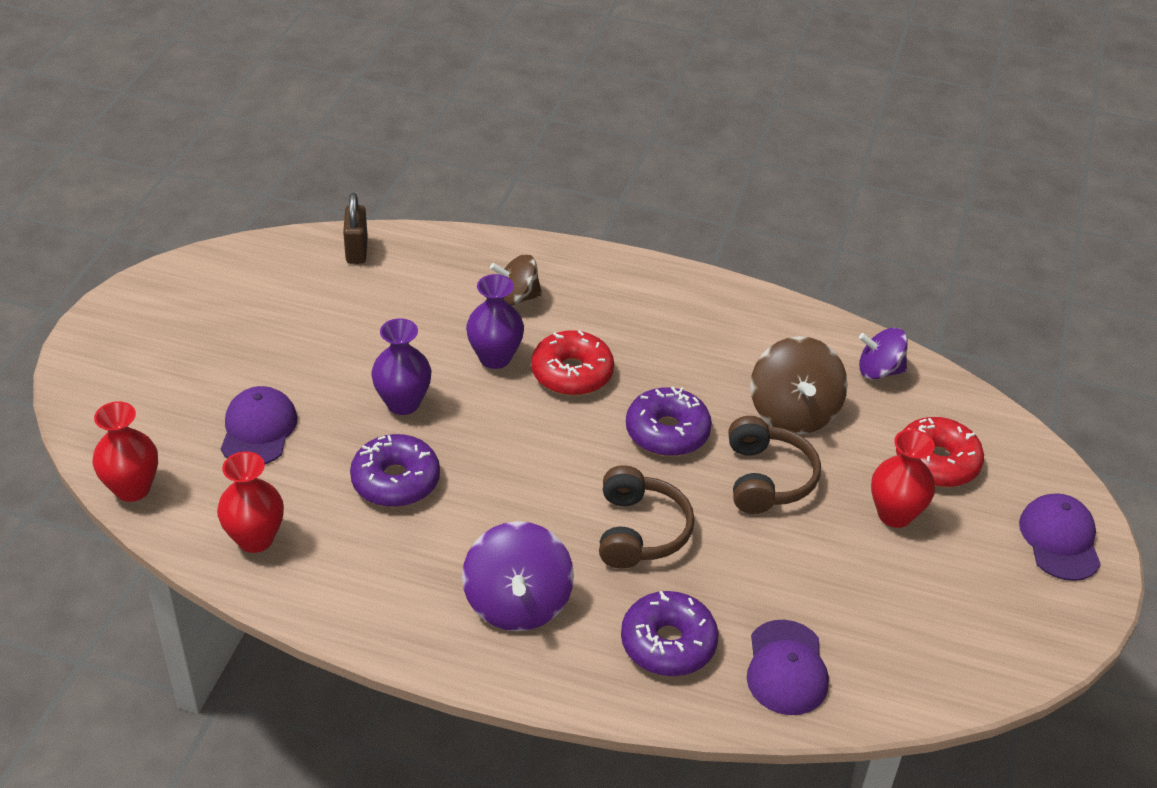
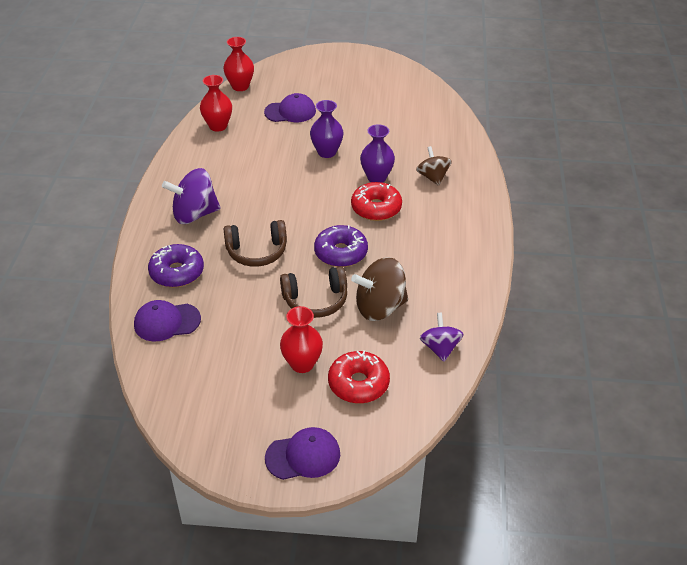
camera: 80 degrees right, 0 degrees up
(357, 251) = (443, 114): brown padlock -> none
(395, 481) = (269, 160): purple donut -> none

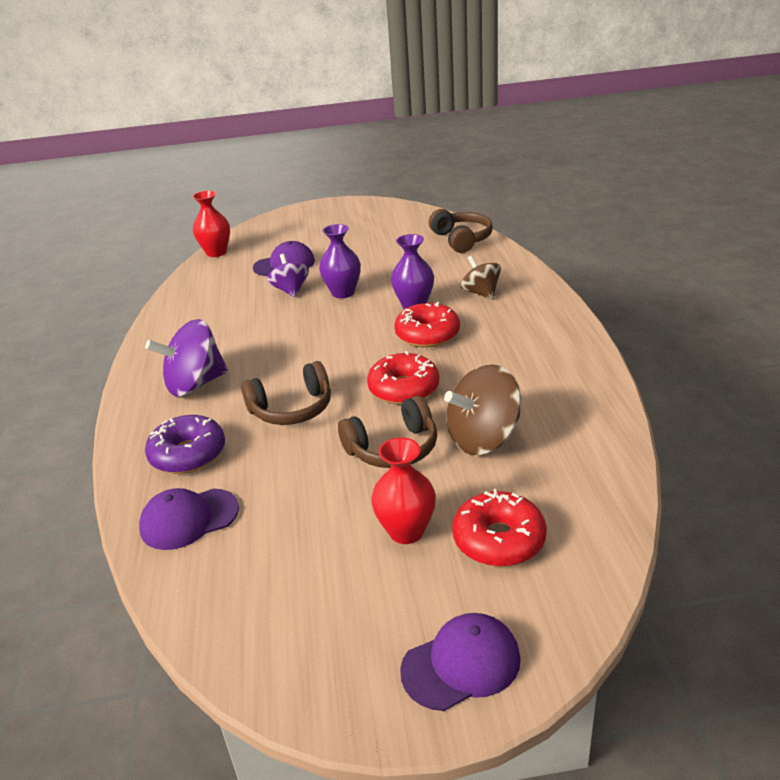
camera: 10 degrees left, 10 degrees down
(218, 126) = (200, 292): red vase -> none
(341, 253) = (404, 389): purple donut -> red donut
(440, 117) = (461, 239): none -> brown headphones
(440, 348) = (588, 470): purple spinning top -> purple spinning top (290, 290)

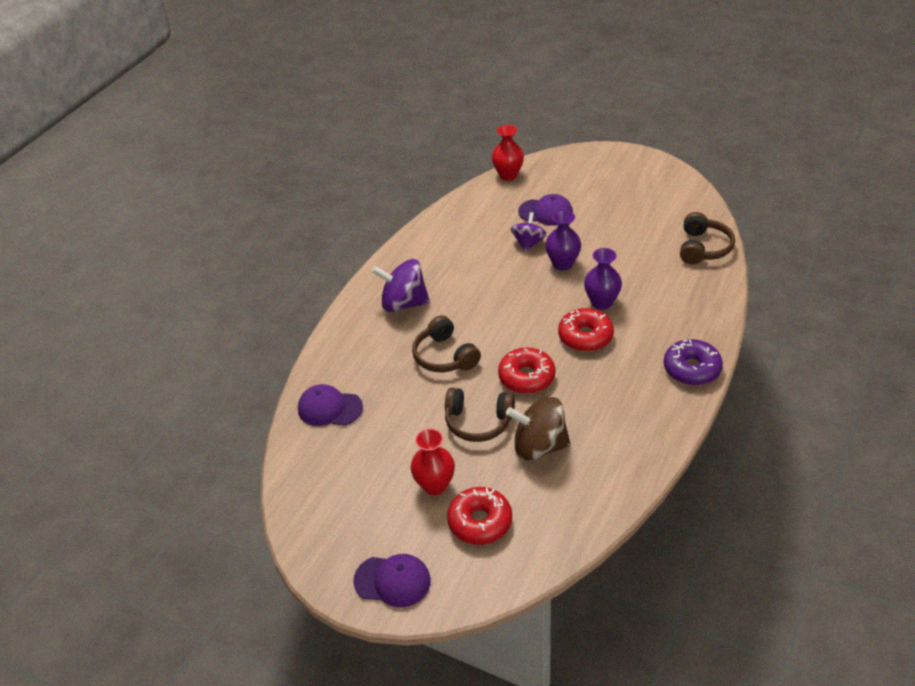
camera: 35 degrees right, 10 degrees up
(188, 454) = (361, 360): purple donut -> purple donut (691, 369)
(292, 409) = (445, 356): brown headphones -> brown headphones turned 45 degrees clockwise
(481, 293) = (662, 315): brown spinning top -> none

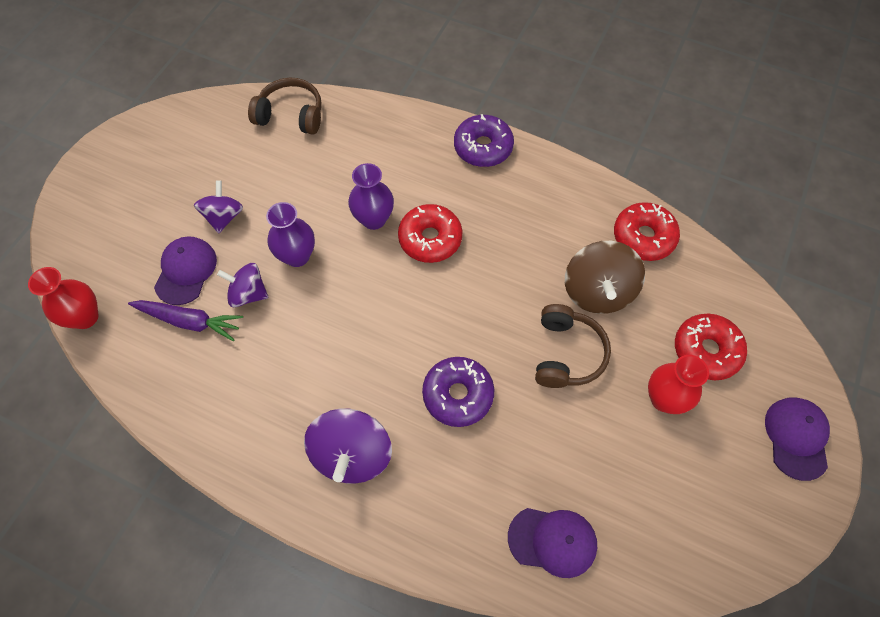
camera: 95 degrees left, 20 degrees up
(329, 408) = (552, 541): purple cap -> purple cap turned 90 degrees counterclockwise
(445, 356) = (458, 395): brown headphones -> purple donut
(505, 219) = (189, 321): none -> purple carrot
(526, 377) = (495, 301): red donut -> red donut (643, 237)
(595, 224) = (224, 217): none -> purple spinning top

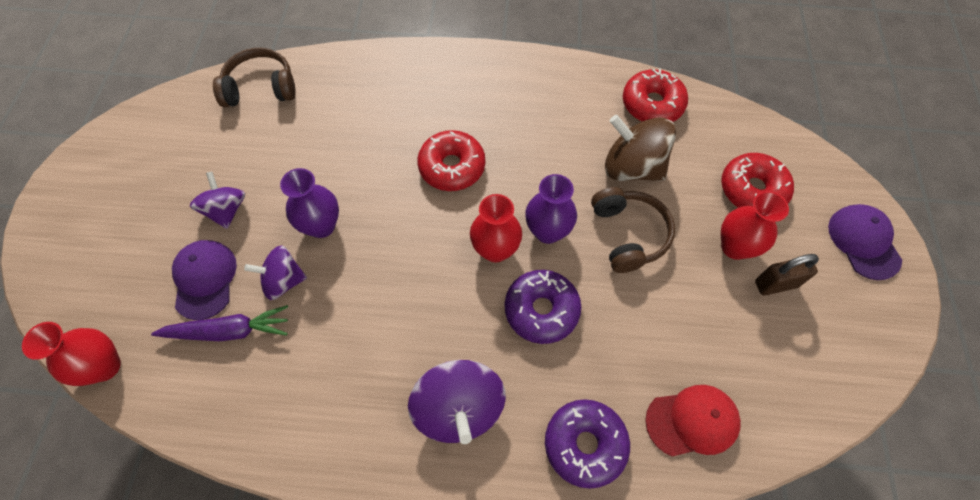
camera: 20 degrees left, 0 degrees up
(373, 219) = (387, 165): purple vase -> purple vase (547, 231)
(439, 327) = (495, 250): none -> red vase
(483, 147) = (468, 65): purple donut -> purple donut (585, 444)
(552, 541) = (692, 421): purple cap -> red cap
(597, 291) = (632, 167): brown spinning top -> brown spinning top turned 135 degrees clockwise
(688, 447) = (776, 284): none -> brown padlock

